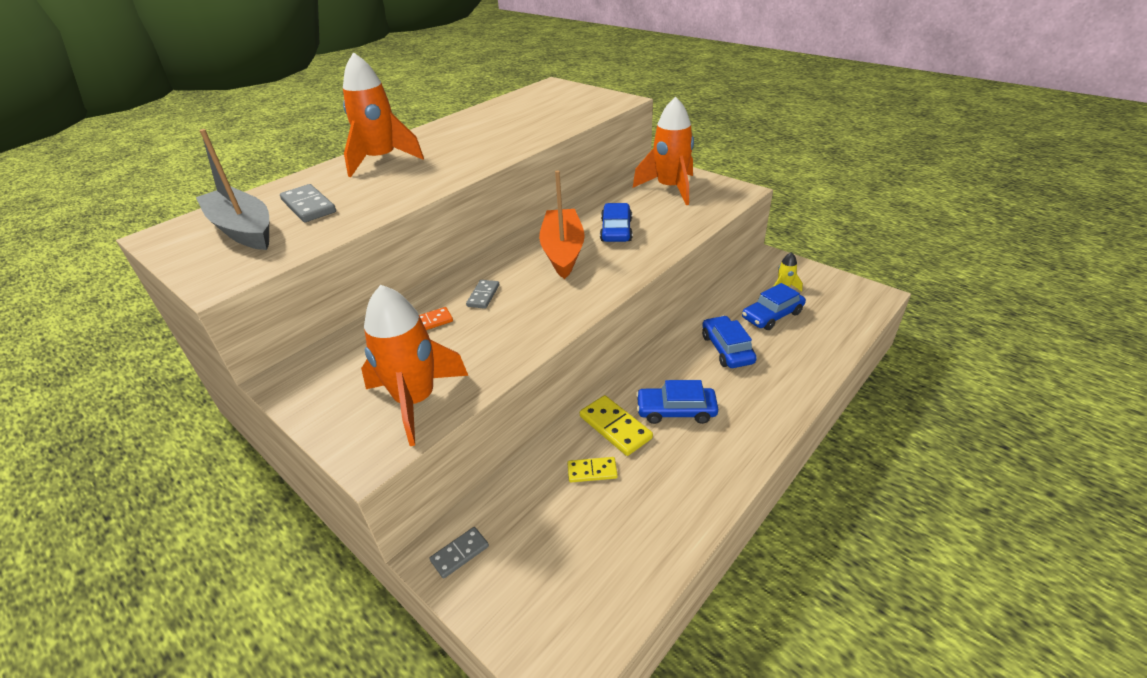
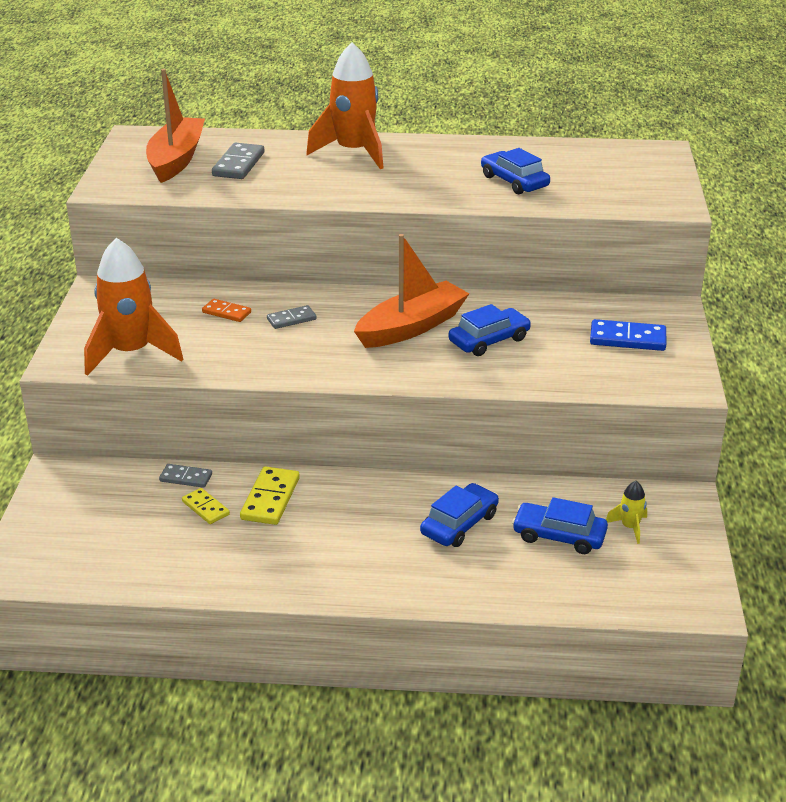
camera: 50 degrees right, 5 degrees down
(243, 230) = (176, 159): grey boat -> orange boat
(460, 553) = (67, 481): grey domino -> grey domino (186, 478)
(670, 188) = (627, 339): orange rocket -> blue domino
(676, 411) = (328, 525): blue car -> blue car (514, 181)

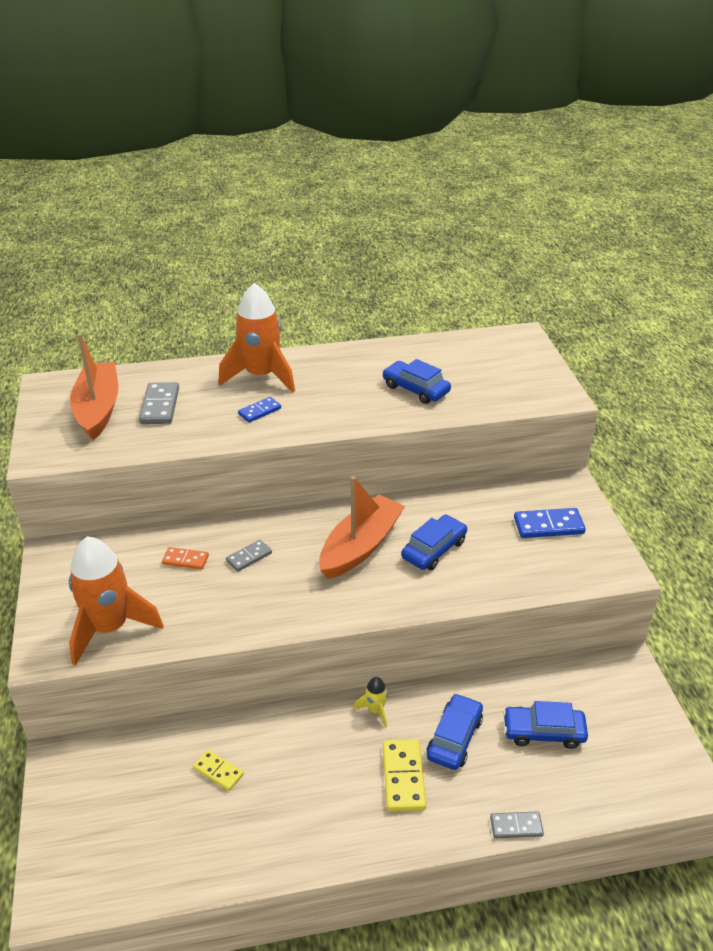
camera: 15 degrees left, 5 degrees up
(186, 478) = (187, 738): grey domino -> grey domino (516, 826)
(270, 499) = (275, 746): yellow domino -> yellow domino (403, 777)
(338, 180) = (259, 411): none -> blue domino
(629, 527) = (597, 708): yellow rocket -> yellow rocket (375, 710)

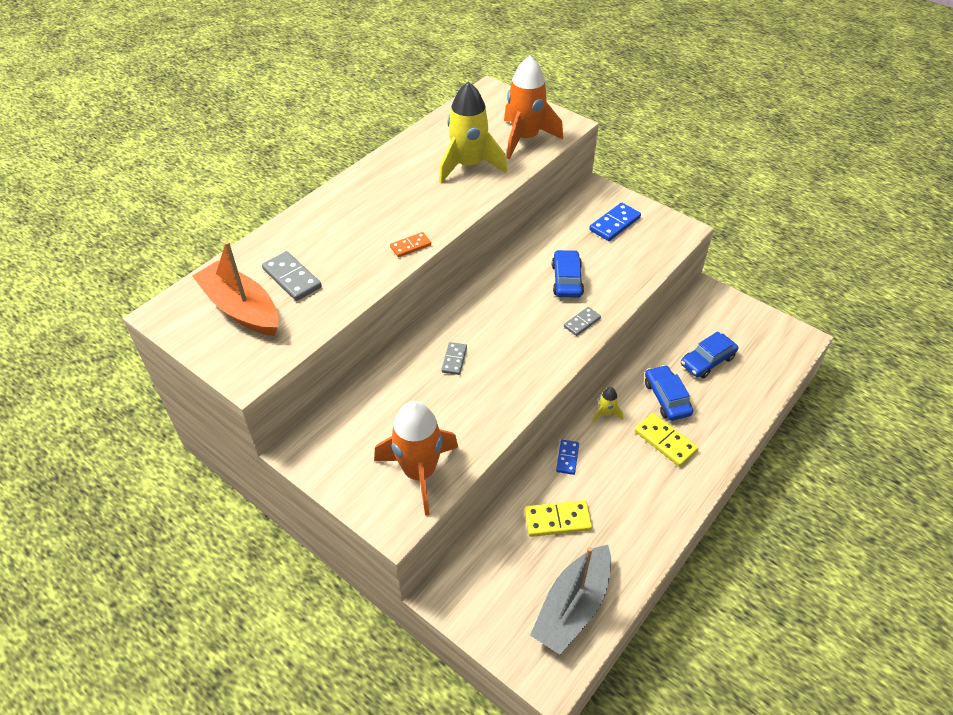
camera: 40 degrees left, 10 degrees up
(140, 856) = (572, 607): none -> grey boat
(185, 560) = (411, 390): orange domino -> orange domino (410, 246)
(218, 771) = (557, 520): yellow domino -> yellow domino, size x1.60
(259, 411) = (378, 240): blue domino -> blue domino (567, 458)
(261, 376) = (342, 212): orange rocket -> orange rocket (525, 139)
(360, 546) = (519, 306): orange boat -> none
(415, 389) = (468, 166): blue car -> yellow rocket
(516, 826) = (750, 424): grey domino -> grey domino (582, 322)

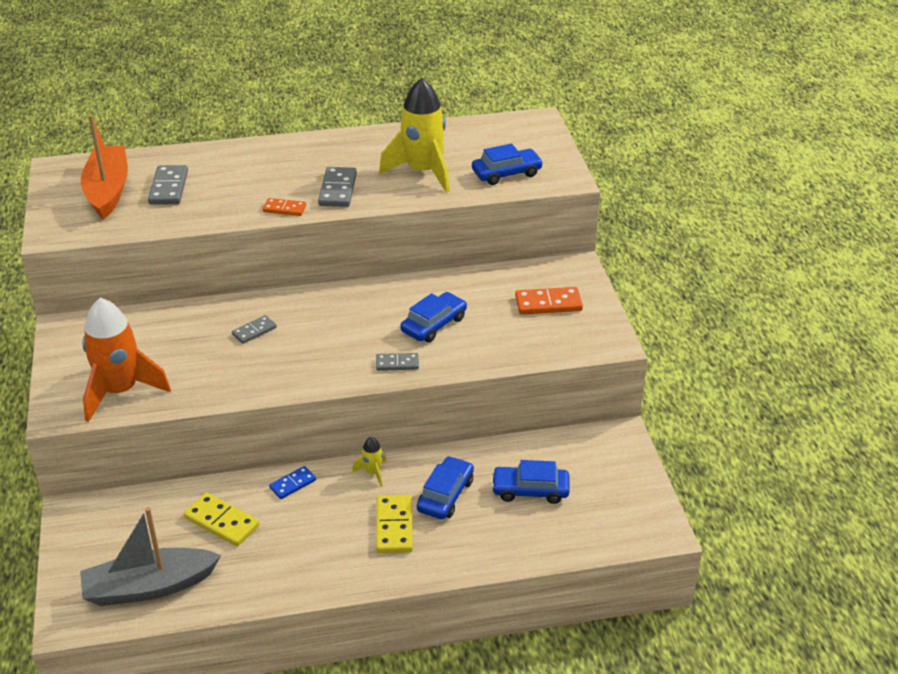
camera: 40 degrees right, 10 degrees down
(428, 210) = (338, 190): none -> grey domino
(525, 139) = (506, 173): orange rocket -> blue car
(615, 224) = (548, 304): blue domino -> orange domino

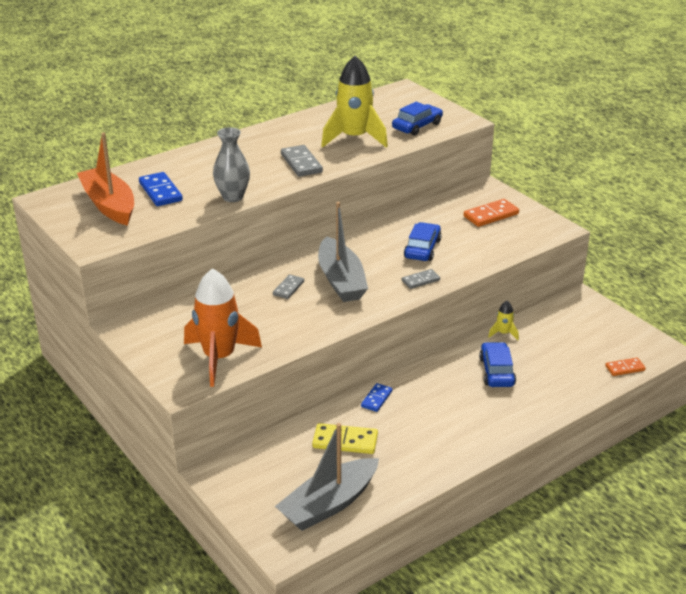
camera: 25 degrees left, 5 degrees down
(169, 188) = (160, 192): grey domino -> blue domino
(231, 213) = (233, 197): none -> grey vase
(284, 209) = (272, 185): orange domino -> orange domino (625, 368)
(315, 338) = (341, 280): none -> grey boat
(373, 472) = (430, 373): yellow rocket -> yellow rocket (503, 333)
(394, 526) = (479, 403): yellow domino -> none
(530, 490) = (553, 350): blue car -> none

